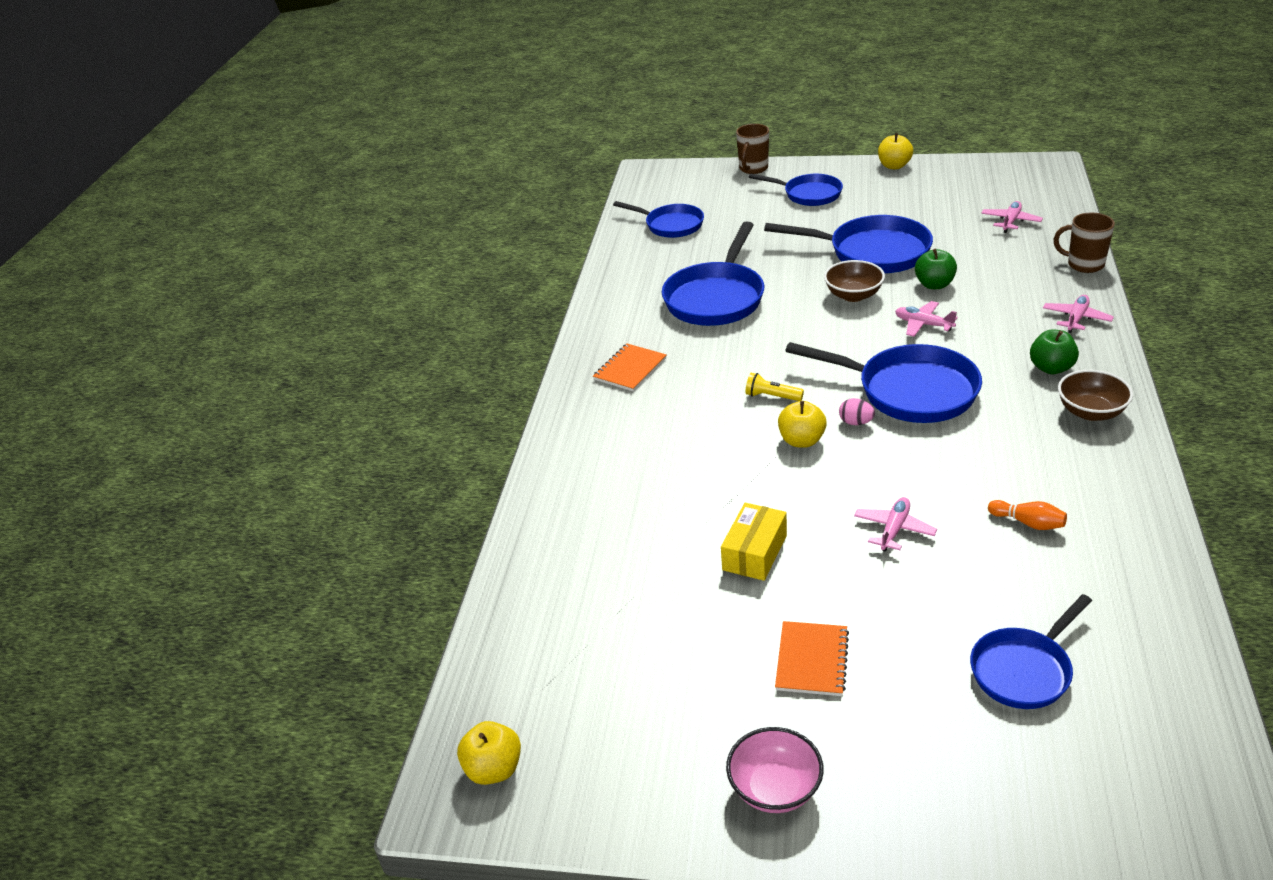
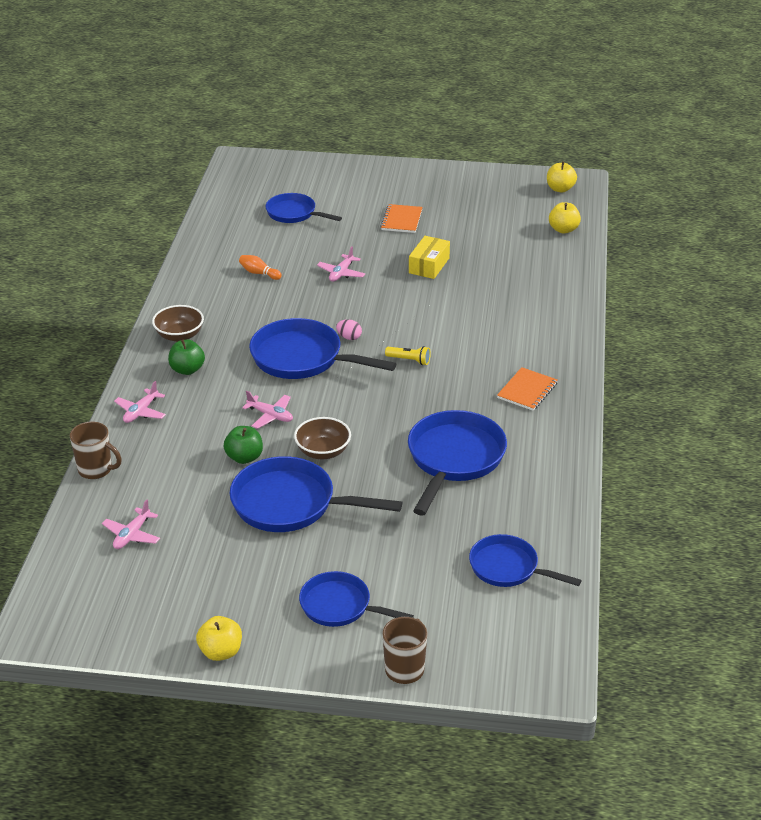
camera: 175 degrees right, 0 degrees up
(775, 788) = (425, 181): pink bowl -> none
(801, 441) = (391, 327): yellow apple -> yellow apple (563, 229)
(1024, 670) = (294, 214): blue pan -> blue pan turned 105 degrees counterclockwise

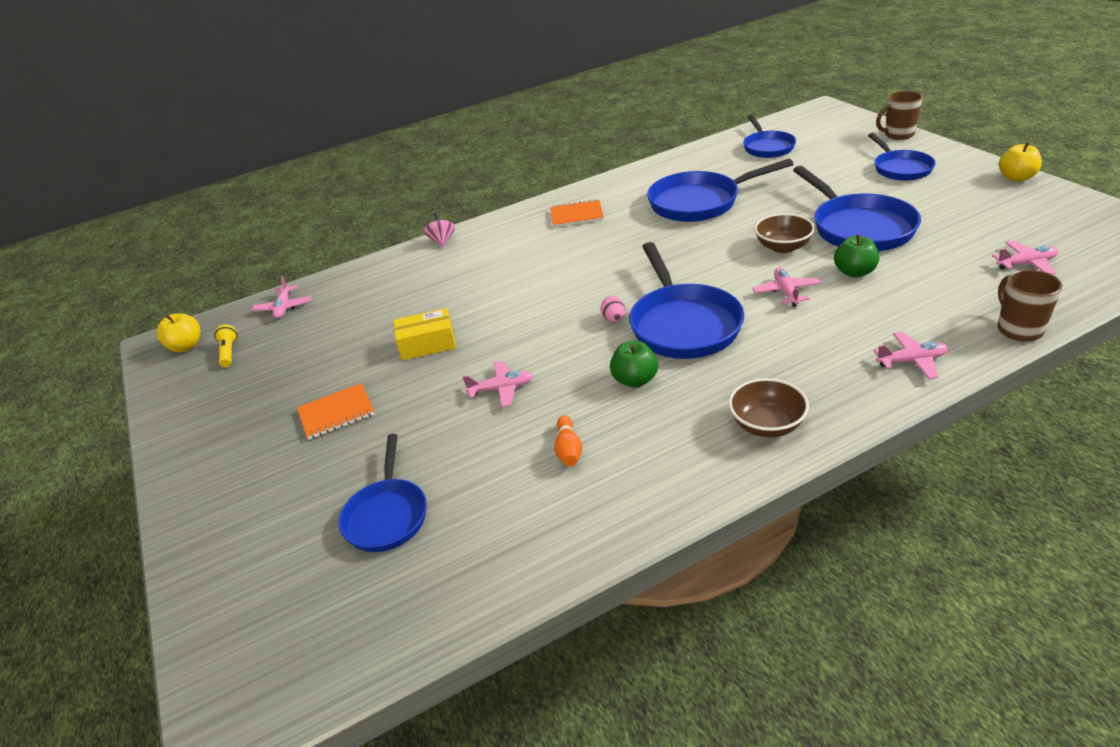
camera: 120 degrees left, 0 degrees up
(187, 370) = (808, 378): green apple -> green apple (635, 380)
(409, 360) = (606, 274): yellow flashlight -> yellow flashlight (229, 352)
(563, 229) = (284, 307): yellow apple -> pink plane
(577, 315) = (442, 241): none -> pink spinning top

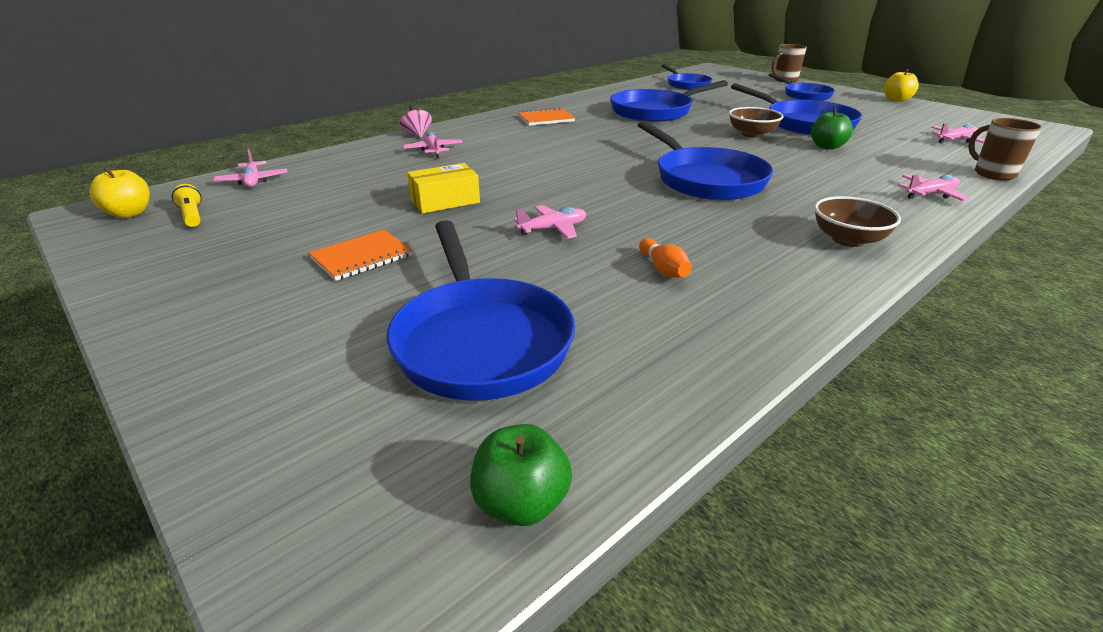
camera: 20 degrees left, 5 degrees down
(387, 515) = (480, 340): blue pan -> blue pan, size x1.58
(614, 319) = (635, 178): pink egg -> none
(635, 380) = (691, 216): green apple -> green apple (521, 503)
(786, 292) = (780, 158): pink plane -> pink plane (433, 150)

